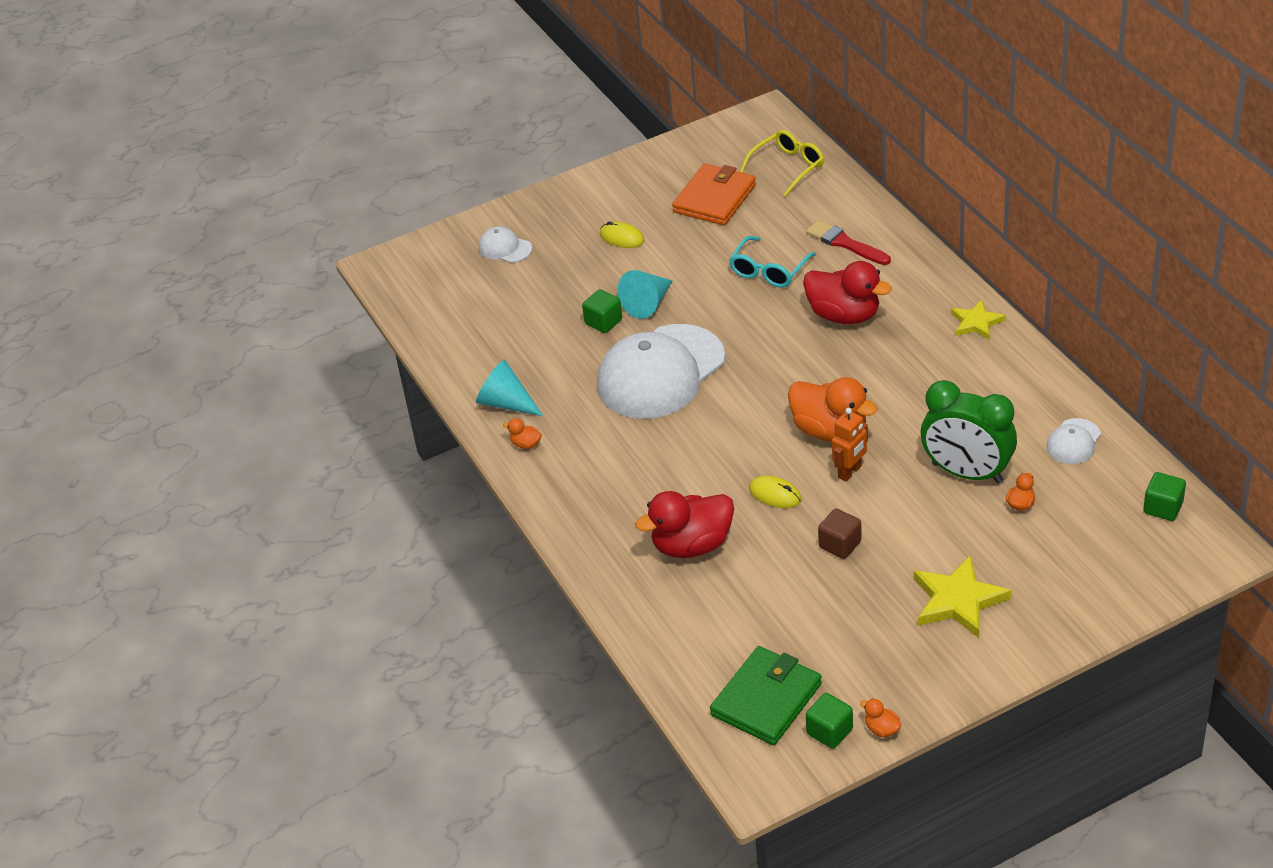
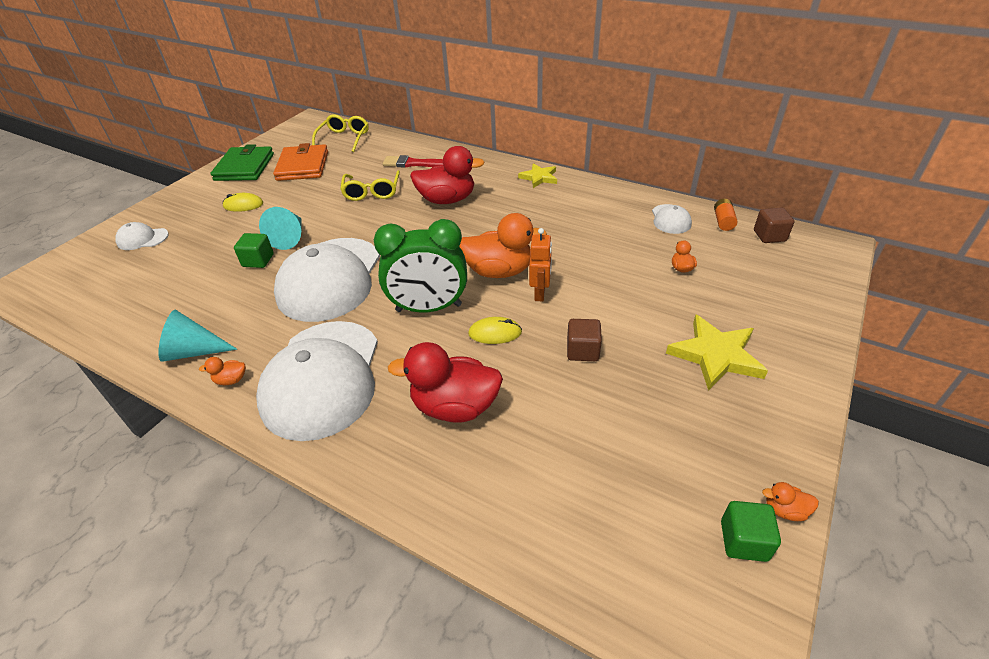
camera: 35 degrees left, 0 degrees up
(599, 474) = (322, 378): none -> white cap
(692, 545) = (455, 407): red duck -> red duck turned 60 degrees clockwise
(766, 699) = (653, 537): green wallet -> green wallet (244, 167)
(769, 271) = (372, 192): turquoise glasses -> yellow glasses
(967, 473) = (624, 262): green clock -> green clock (429, 308)
(1131, 469) = (723, 221): none -> orange battery
(1163, 507) = (769, 236): green cube -> brown cube

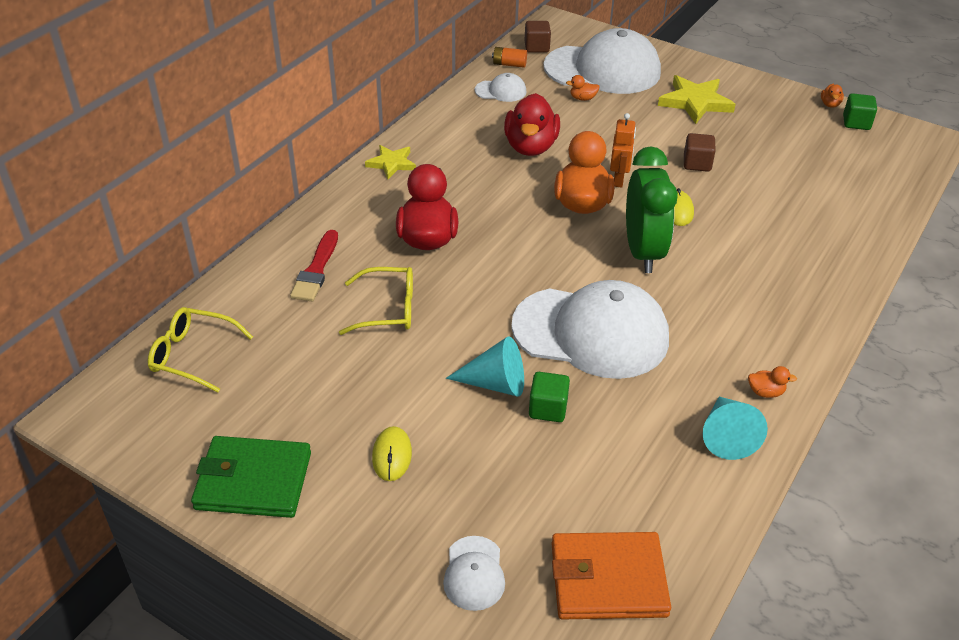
camera: 90 degrees left, 0 degrees up
(231, 380) = (765, 392): orange duck -> orange duck turned 75 degrees counterclockwise
(303, 166) = (278, 398): orange wallet -> orange wallet (608, 579)
(322, 378) = (752, 322): white cap -> white cap (602, 69)
(455, 407) = (773, 236): red duck -> red duck (530, 147)
(540, 293) = (619, 180): orange robot -> orange robot turned 90 degrees clockwise

